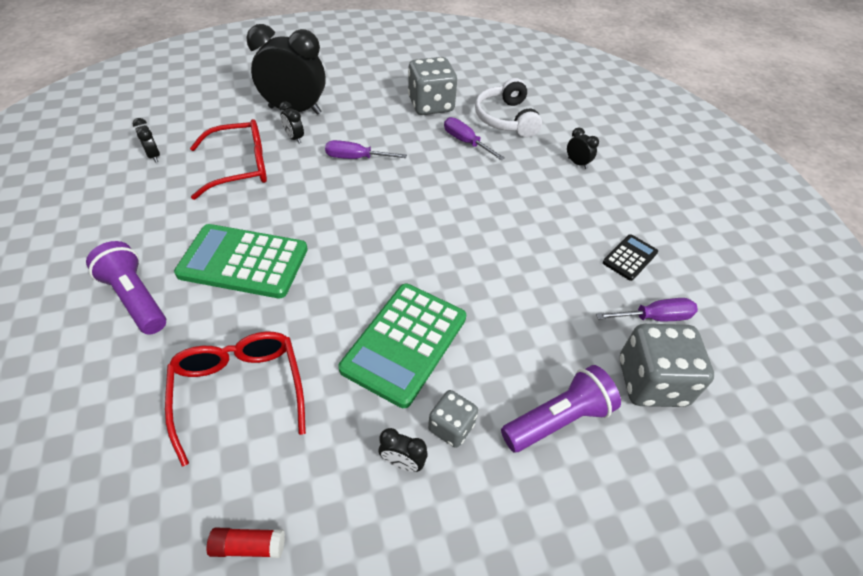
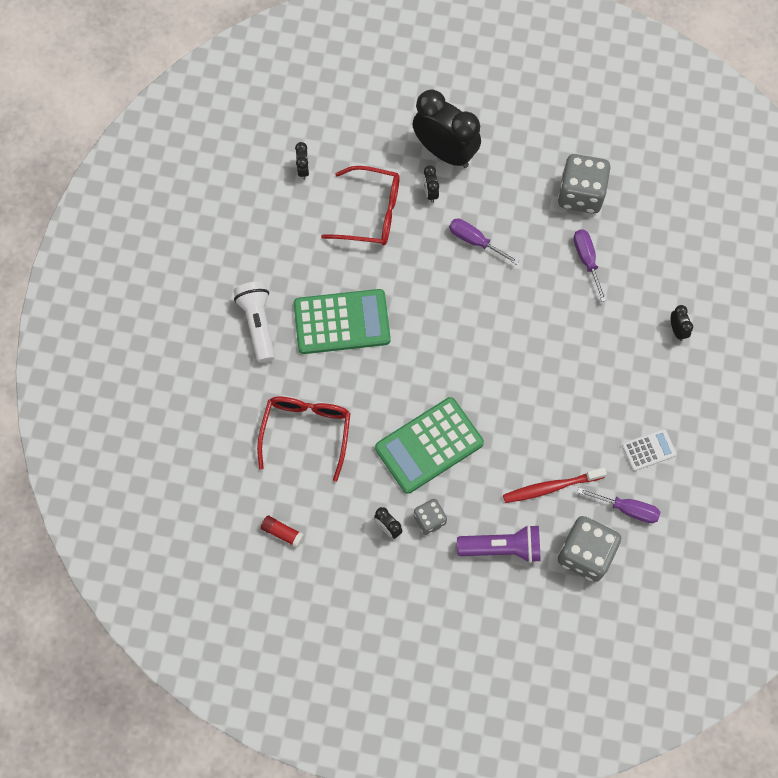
camera: 30 degrees right, 20 degrees up
(136, 298) = (258, 324): purple flashlight -> white flashlight
(243, 262) = (342, 322): green calculator -> green calculator turned 135 degrees clockwise
(506, 119) = (645, 243): white headphones -> none
(565, 329) = (551, 487): none -> red toothbrush
(629, 257) = (648, 450): black calculator -> white calculator

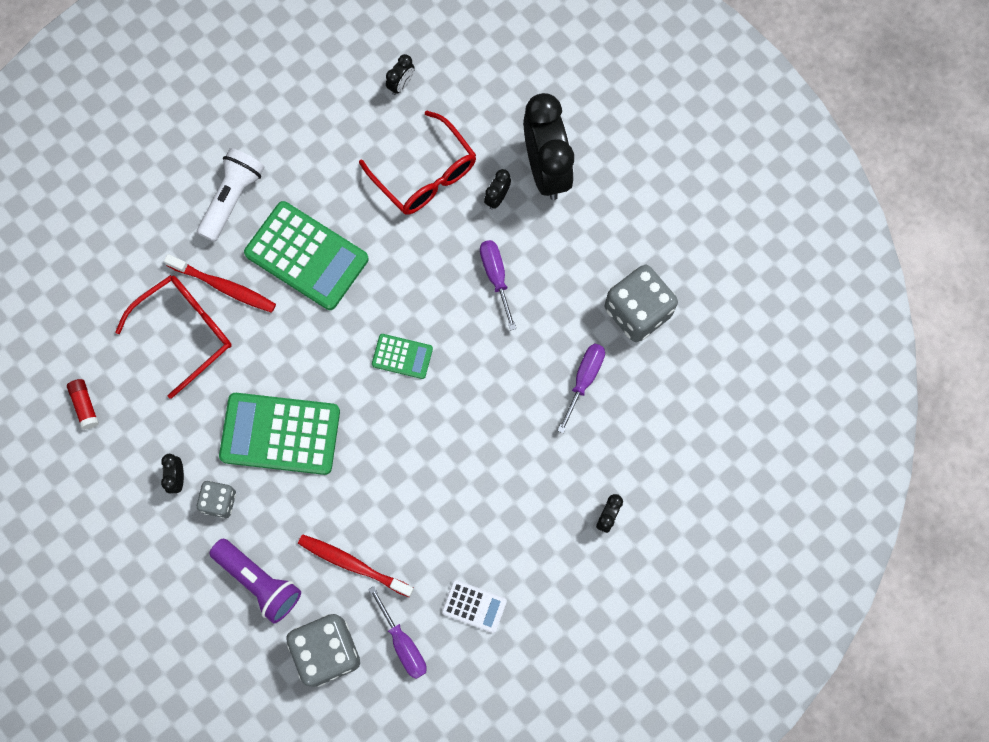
camera: 40 degrees right, 5 degrees up
(305, 383) = (224, 286): none -> red toothbrush
(461, 335) = (402, 356): none -> green calculator

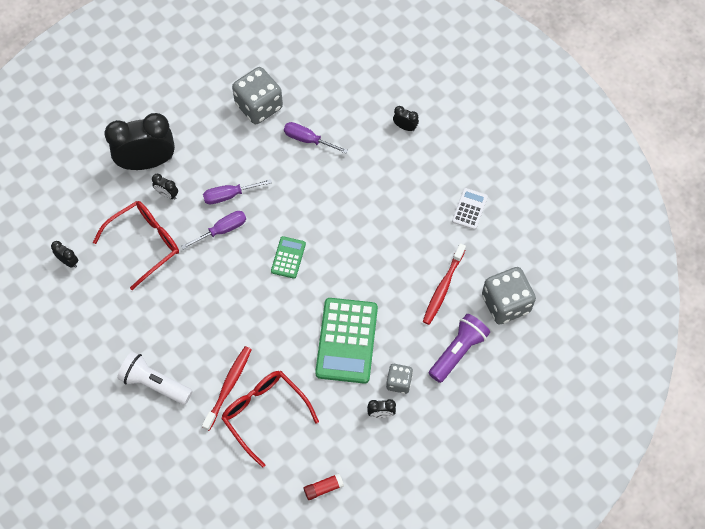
camera: 90 degrees left, 10 degrees down
(307, 256) = (206, 326): green calculator -> none
(403, 643) = (497, 254): purple screwdriver -> purple screwdriver (222, 230)

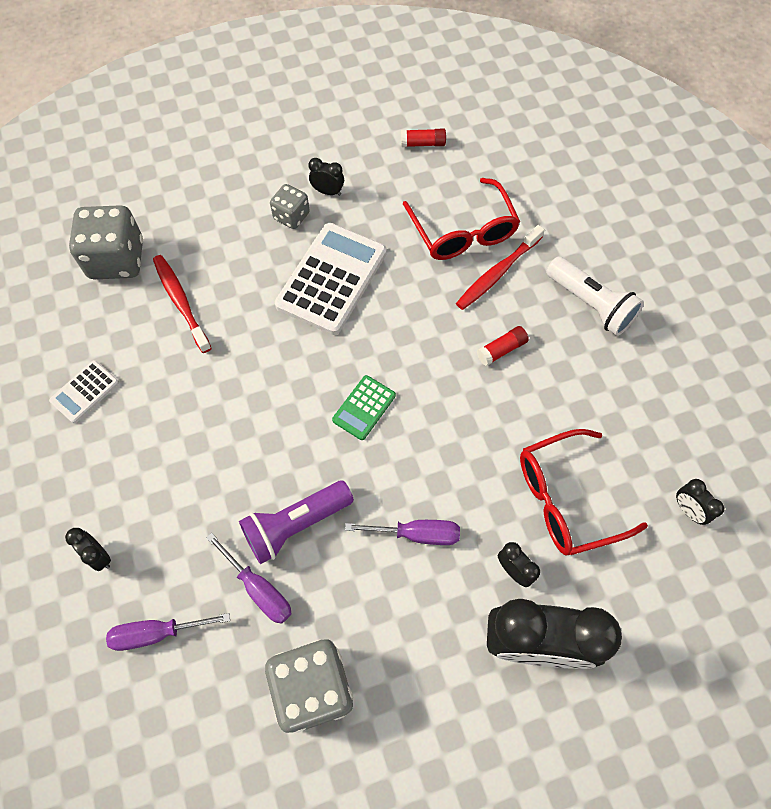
camera: 160 degrees left, 0 degrees up
(209, 327) = (501, 350): none -> red glue stick
(222, 230) = (445, 480): purple screwdriver -> purple screwdriver (157, 633)
(347, 341) = (331, 279): green calculator -> white calculator
(443, 288) = (181, 302): red toothbrush -> red toothbrush turned 75 degrees counterclockwise
(458, 351) = (205, 226): purple flashlight -> purple flashlight (296, 524)

